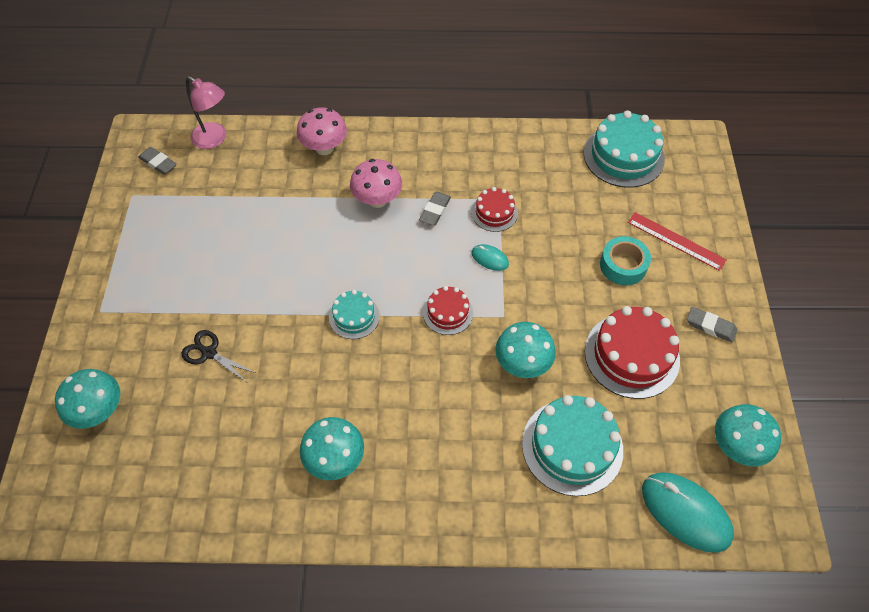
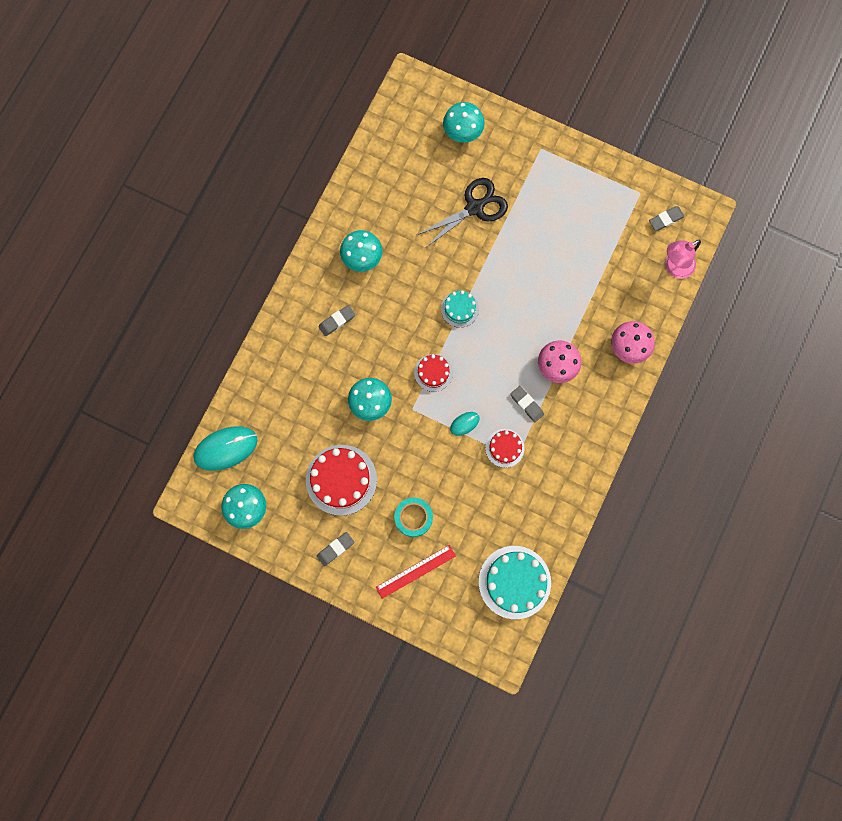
camera: 115 degrees right, 20 degrees up
(209, 353) = (475, 207): black scissors -> black scissors, size x1.68
(439, 451) = (337, 321): none -> grey eraser
(572, 446) = (299, 404): turquoise cake -> none

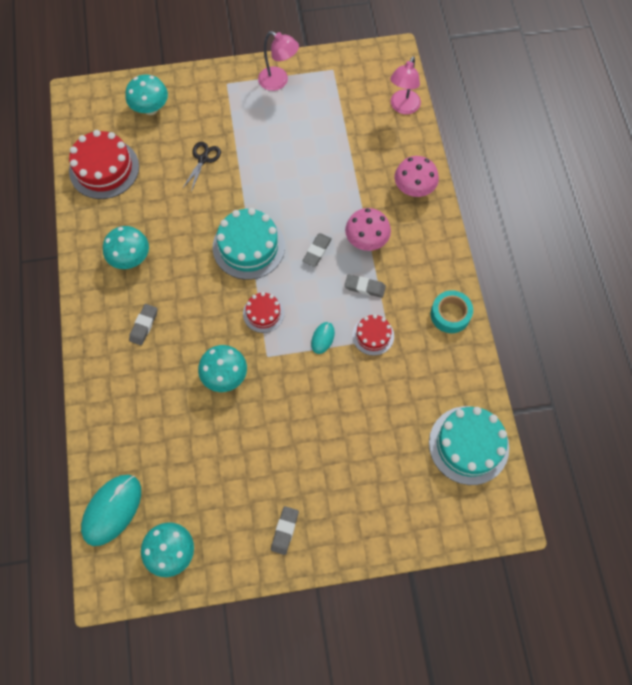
camera: 35 degrees left, 10 degrees down
(341, 480) = (245, 462): red cake -> red cake (104, 169)
(413, 517) = (337, 451): turquoise tape -> turquoise tape (450, 314)
(415, 571) = (374, 498): red ruler -> none
(459, 309) = (248, 246): turquoise cake -> turquoise cake, size x1.81
(475, 207) = (203, 159): black scissors -> black scissors, size x0.59
(586, 175) = (278, 81): none -> pink lamp
(666, 219) = (368, 77): grey eraser -> grey eraser (317, 251)

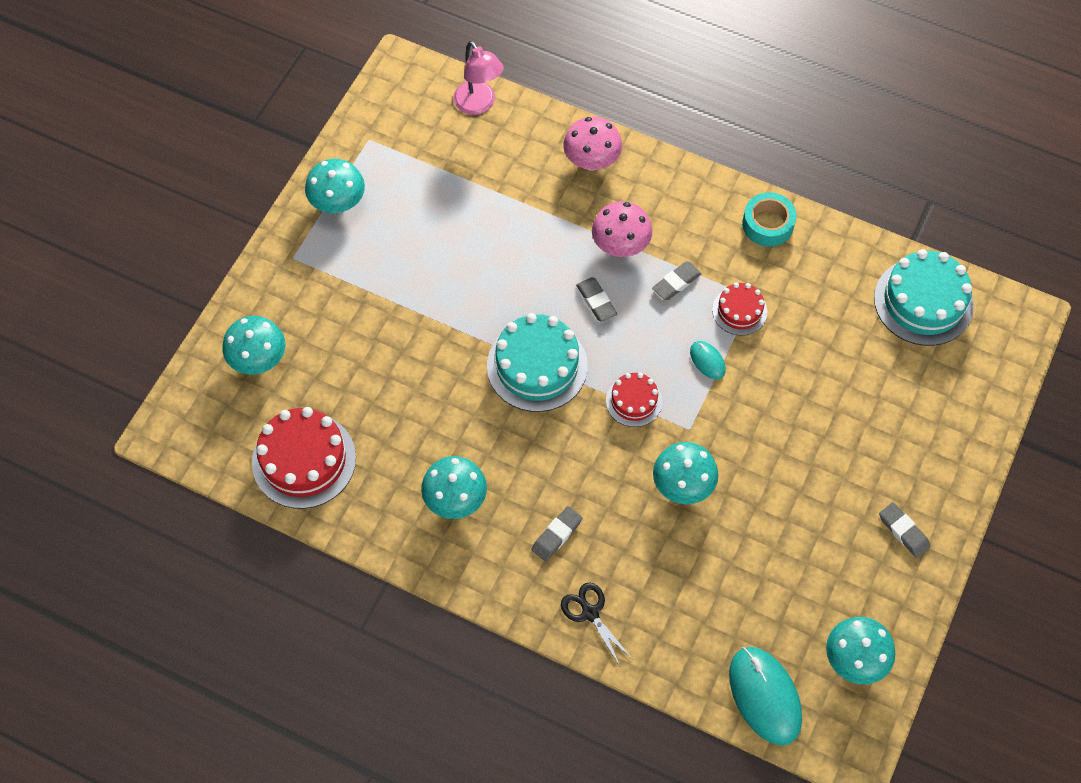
camera: 55 degrees left, 5 degrees down
(144, 325) = (556, 535): grey eraser -> grey eraser turned 75 degrees clockwise
(203, 159) = (380, 344): black scissors -> black scissors (590, 612)
(278, 81) = (338, 203): pink lamp -> turquoise mushroom

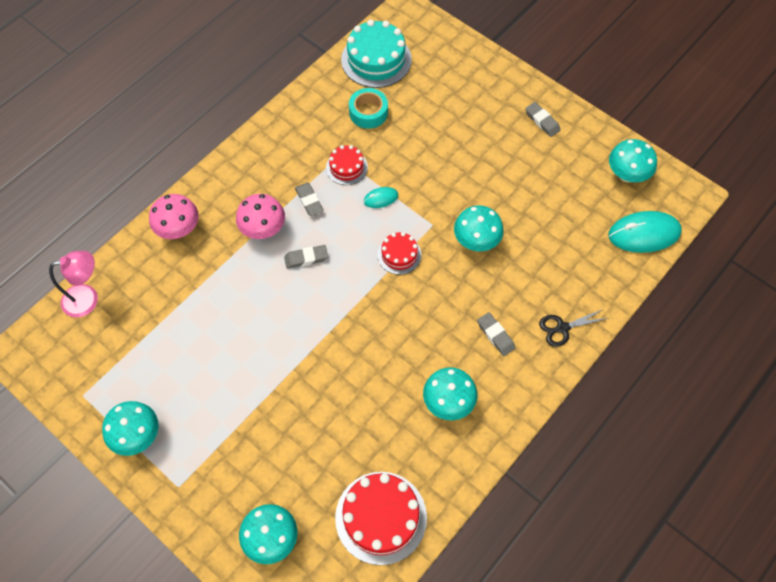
camera: 75 degrees left, 0 degrees up
(537, 366) = (349, 314): turquoise cake -> none
(768, 224) = (281, 130): turquoise tape -> turquoise tape (368, 112)
(903, 531) = (542, 121): grey eraser -> grey eraser turned 75 degrees clockwise

